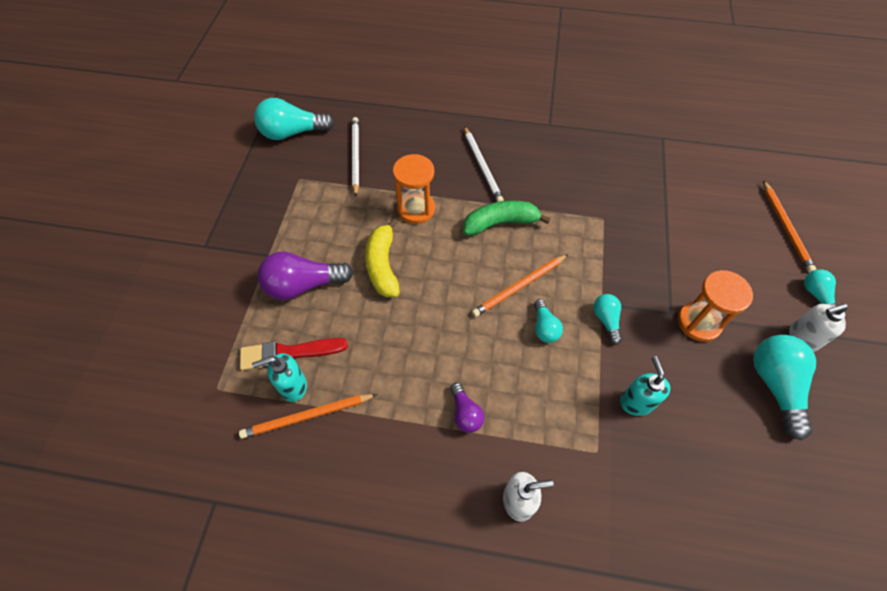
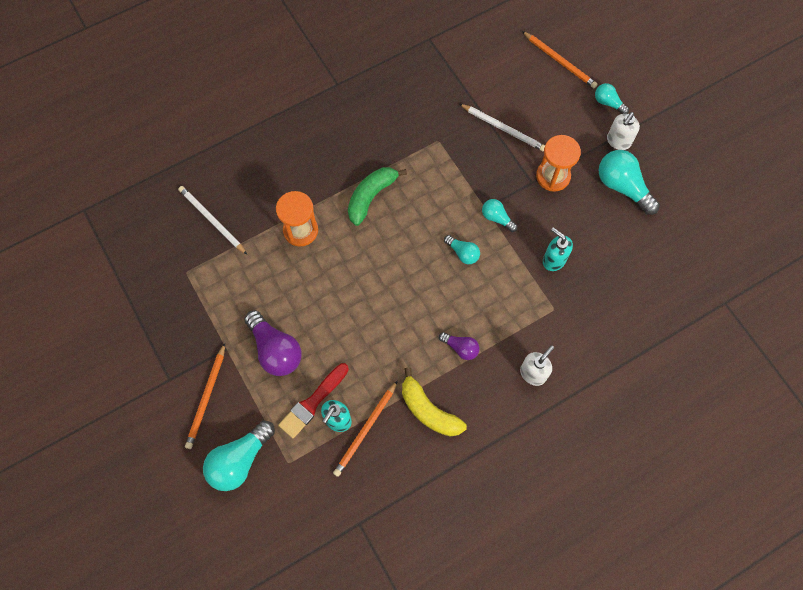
camera: 40 degrees left, 10 degrees up
(292, 133) = (138, 237): turquoise light bulb -> turquoise light bulb (240, 460)
(303, 285) = (275, 350): purple light bulb -> purple light bulb turned 75 degrees counterclockwise
(383, 265) = (317, 292): yellow banana -> yellow banana (428, 410)
(482, 166) = (318, 158): white pencil -> white pencil (503, 129)
(519, 287) = (424, 236): orange pencil -> orange pencil (206, 398)

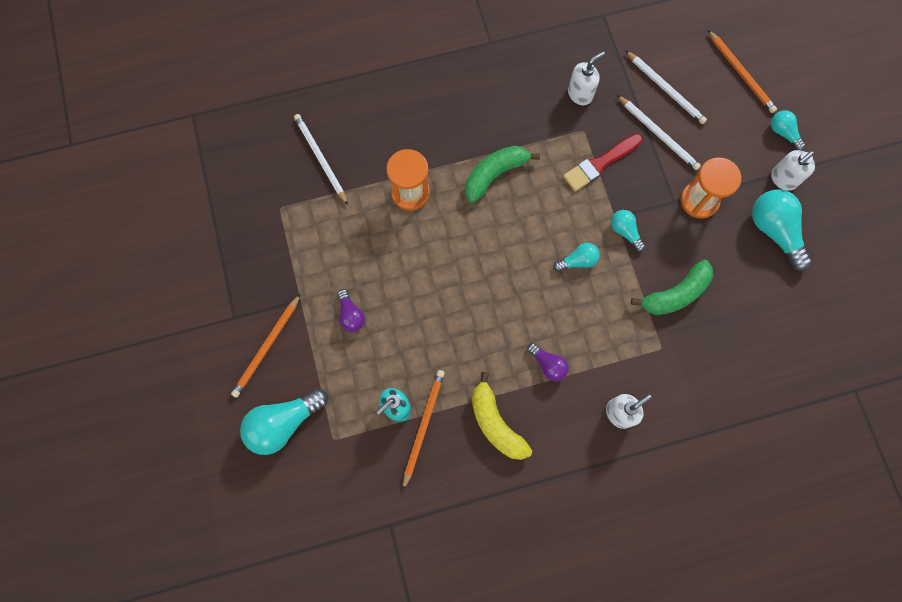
camera: 15 degrees right, 5 degrees up
(275, 350) = (351, 315): purple light bulb -> purple light bulb, size x0.55
(313, 402) = (375, 382): red brush -> red brush (600, 164)
(365, 430) = (423, 426): orange pencil -> orange pencil turned 150 degrees clockwise
(427, 110) = (580, 94): none -> white soap dispenser
(462, 253) = (577, 261): turquoise light bulb -> turquoise light bulb turned 75 degrees counterclockwise
(499, 89) = (665, 89): none -> white pencil
(553, 260) = (675, 294): turquoise soap dispenser -> green banana

